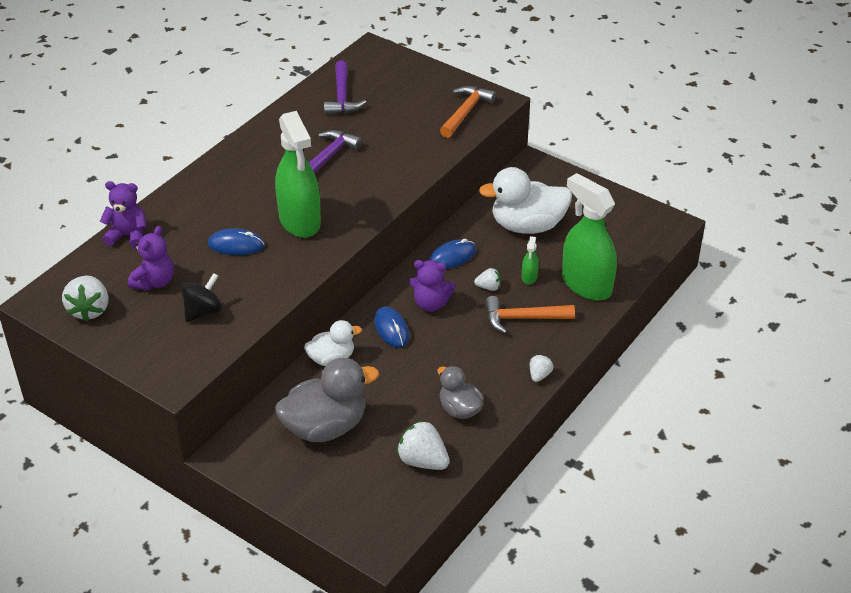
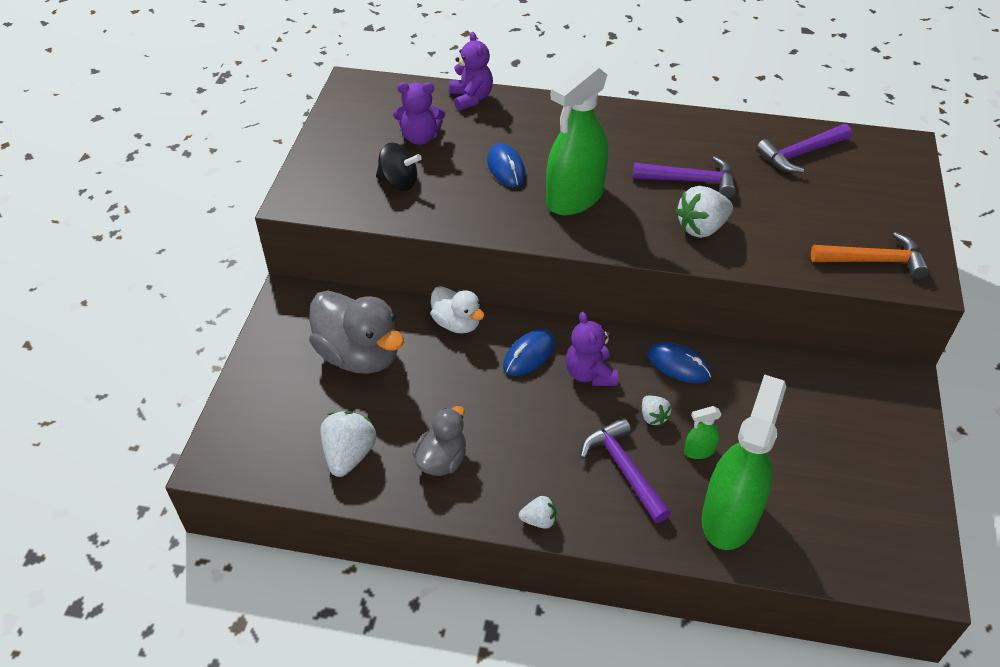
camera: 65 degrees right, 5 degrees up
(89, 310) = (360, 115): white strawberry -> white strawberry (701, 228)
(523, 318) = (624, 469): orange hammer -> purple hammer
(527, 225) = (788, 417): white duck -> none

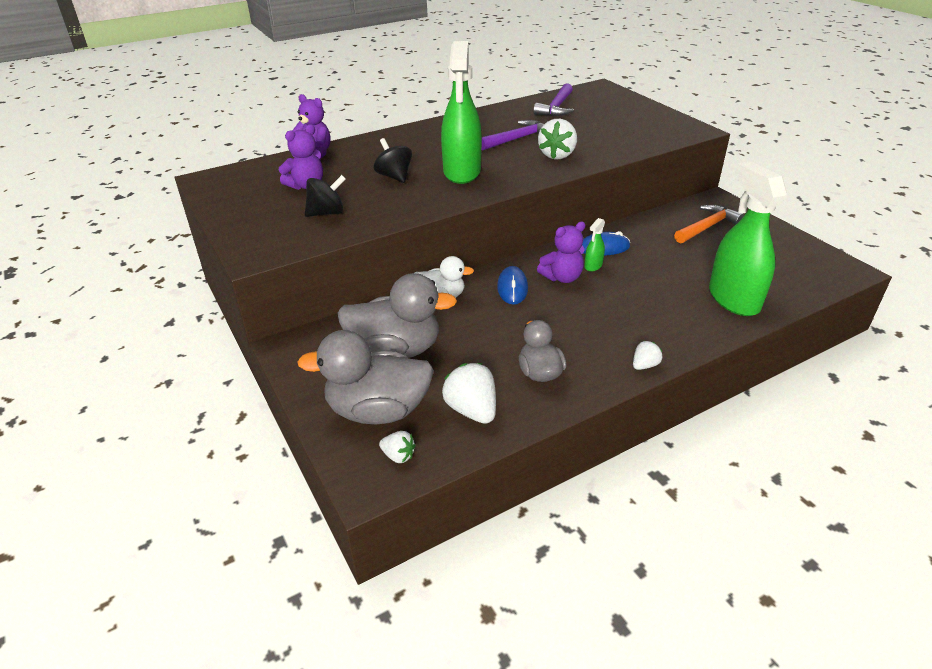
camera: 40 degrees left, 10 degrees down
(285, 404) = (378, 410): none -> grey duck
(506, 168) = (394, 176): blue mouse -> black spinning top
(590, 374) = (562, 277): purple teddy bear -> purple teddy bear turned 60 degrees counterclockwise
(624, 469) = (650, 311): purple hammer -> none
(653, 417) = (627, 278): white strawberry -> white strawberry (398, 456)
(699, 451) = (674, 279): green spray bottle -> green spray bottle (593, 266)
(874, 261) = (662, 132): orange hammer -> orange hammer (707, 227)

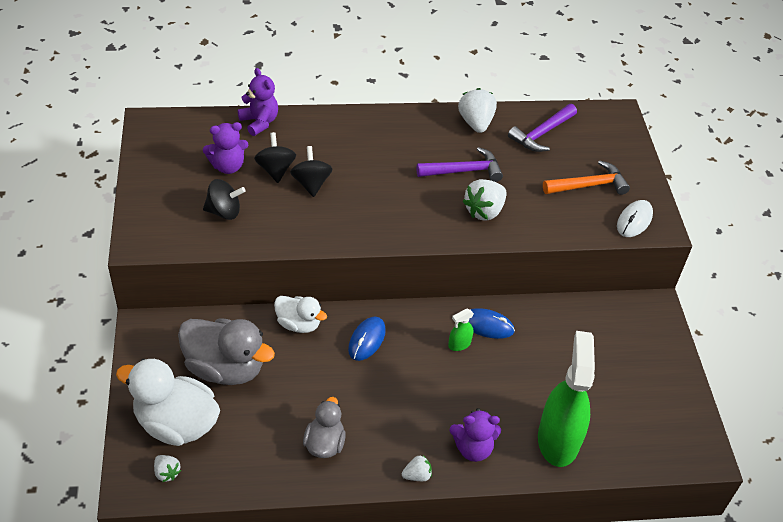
camera: 20 degrees right, 10 degrees up
(354, 177) = (275, 170): none -> black spinning top
(378, 410) = (176, 424): grey duck -> white duck
(462, 172) = (376, 201): green spray bottle -> none
(472, 410) = (246, 456): white strawberry -> white strawberry (475, 123)
(562, 277) = (420, 346): purple teddy bear -> purple teddy bear (473, 448)
(675, 131) = (634, 220): none -> white mouse
(707, 227) = (612, 340): orange hammer -> orange hammer (588, 185)

